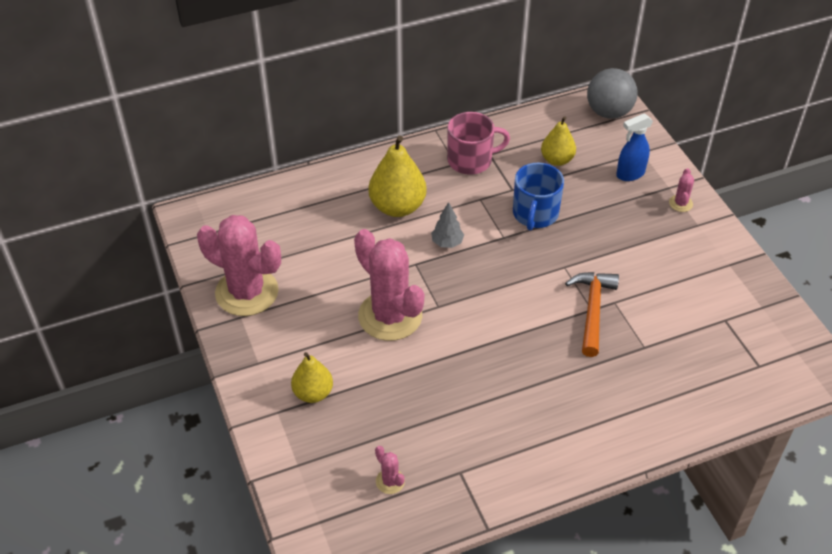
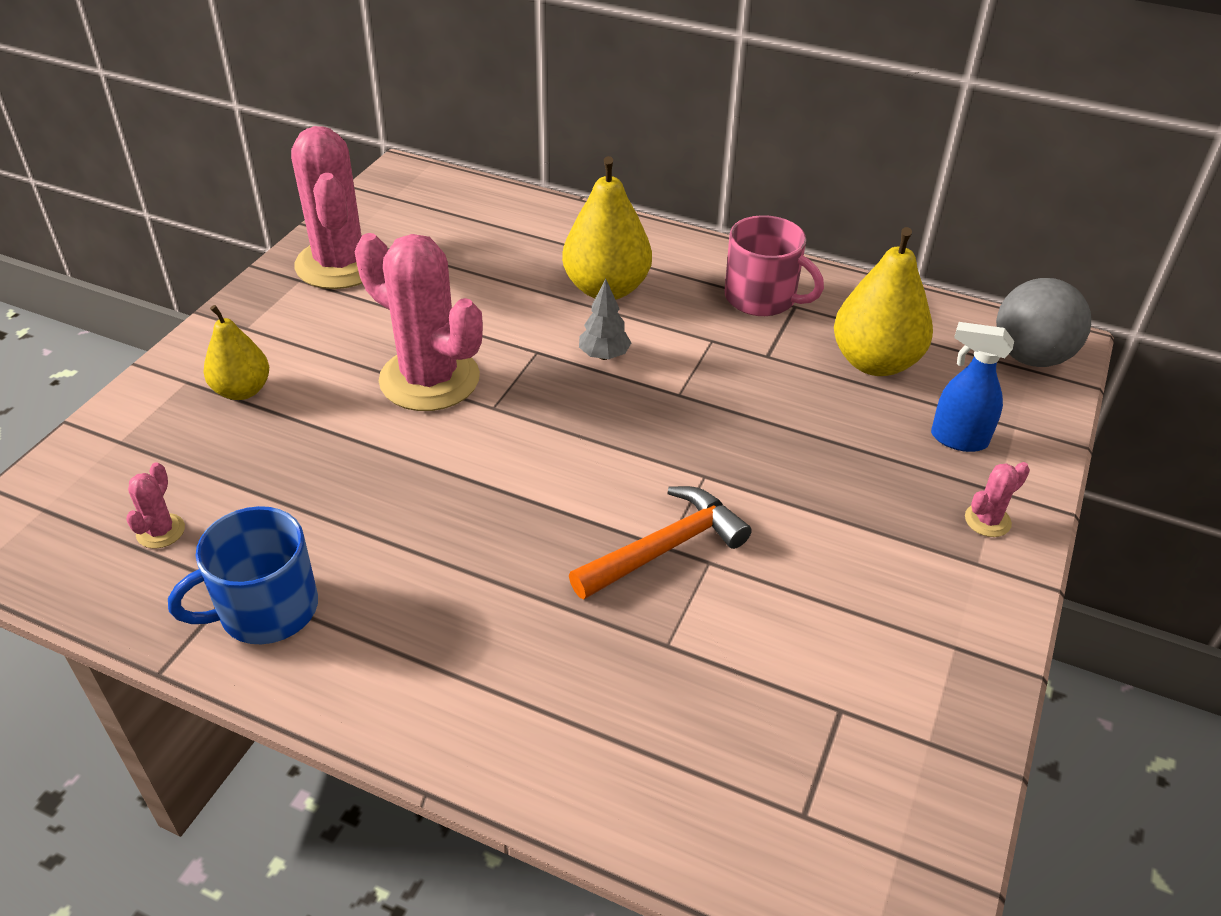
camera: 45 degrees right, 5 degrees down
(390, 316) = (429, 379): pink cactus -> pink cactus turned 60 degrees counterclockwise
(535, 214) = (756, 397): blue mug -> blue mug (266, 610)
(557, 160) = (875, 362): yellow pear -> yellow pear, size x1.59

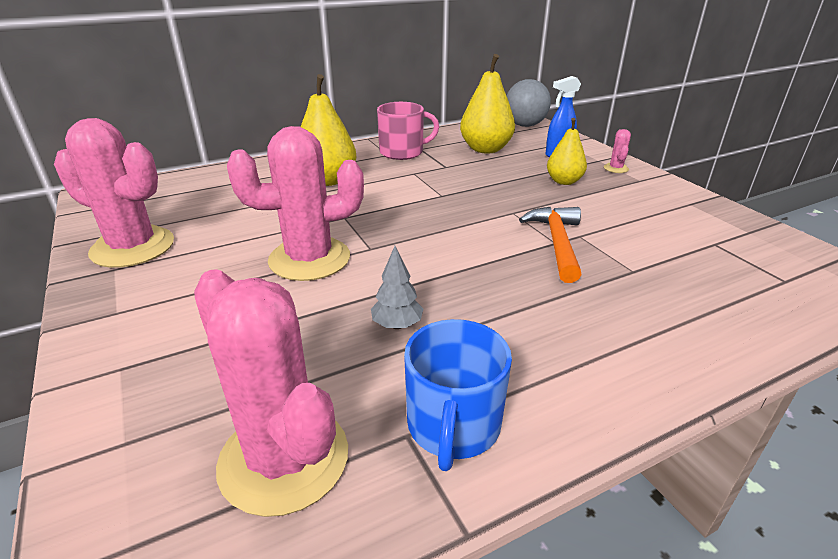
camera: 50 degrees left, 10 degrees down
(160, 531) = (284, 459): pink cactus -> pink cactus, size x2.46
(242, 390) = (184, 342): yellow pear -> yellow pear (564, 181)
(604, 355) = (380, 201): grey tree -> grey tree (397, 325)

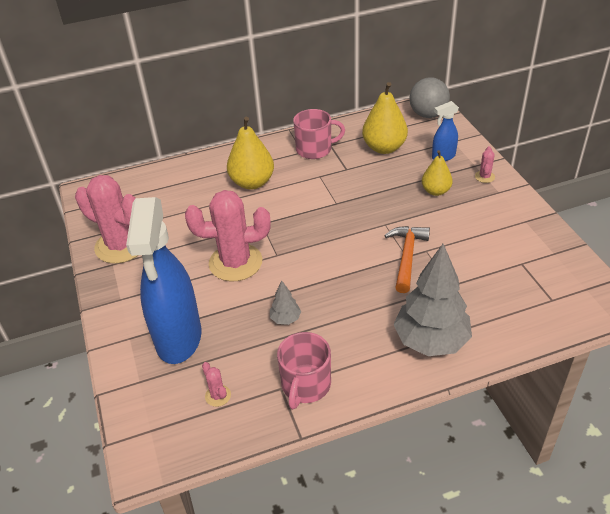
camera: 10 degrees right, 10 degrees up
(212, 364) = (178, 339): none -> blue spray bottle
(284, 459) = (218, 396): pink cactus -> pink cactus, size x0.41
(453, 426) = (305, 385): blue mug -> pink mug
(642, 342) = (431, 341): none -> grey tree

